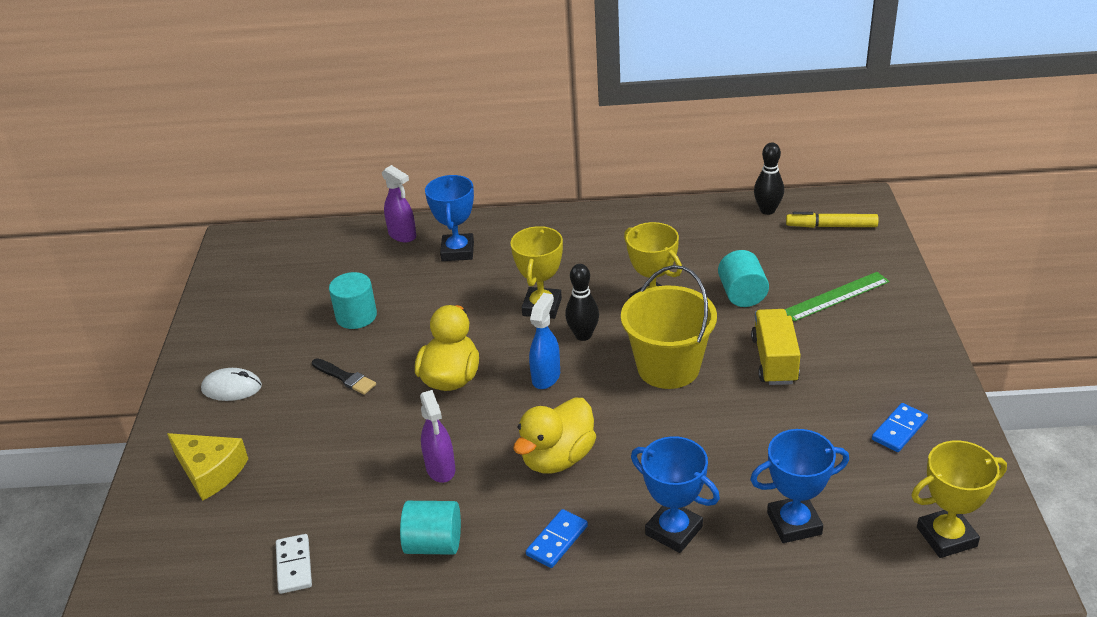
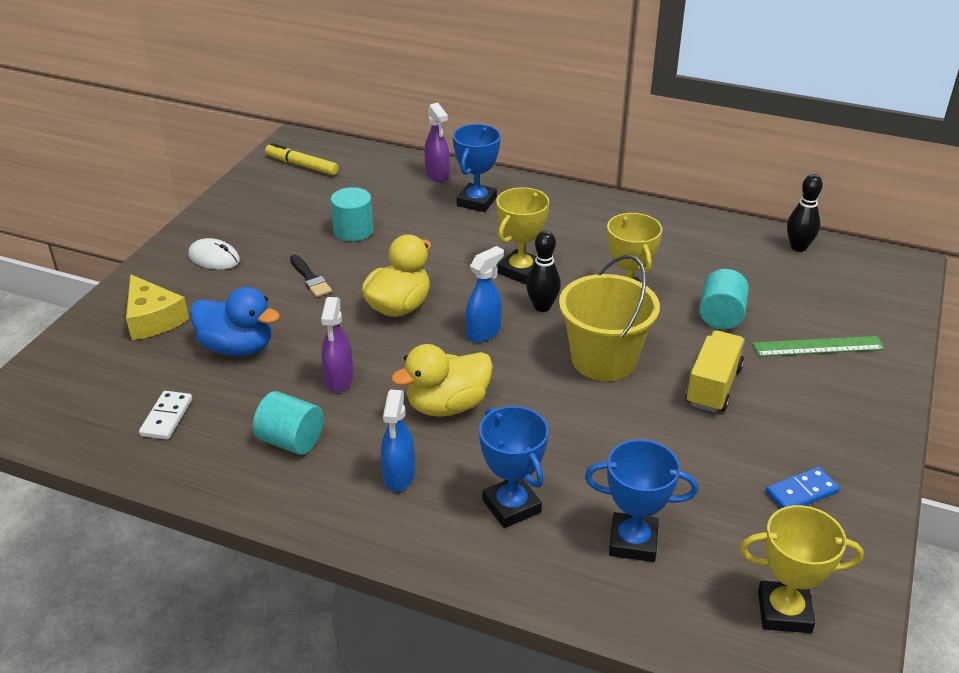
camera: 20 degrees right, 0 degrees up
(318, 471) = (237, 347): none -> blue duck
(557, 540) = (399, 476): blue domino -> blue spray bottle
(831, 226) = (856, 280): yellow marker -> yellow marker (302, 165)

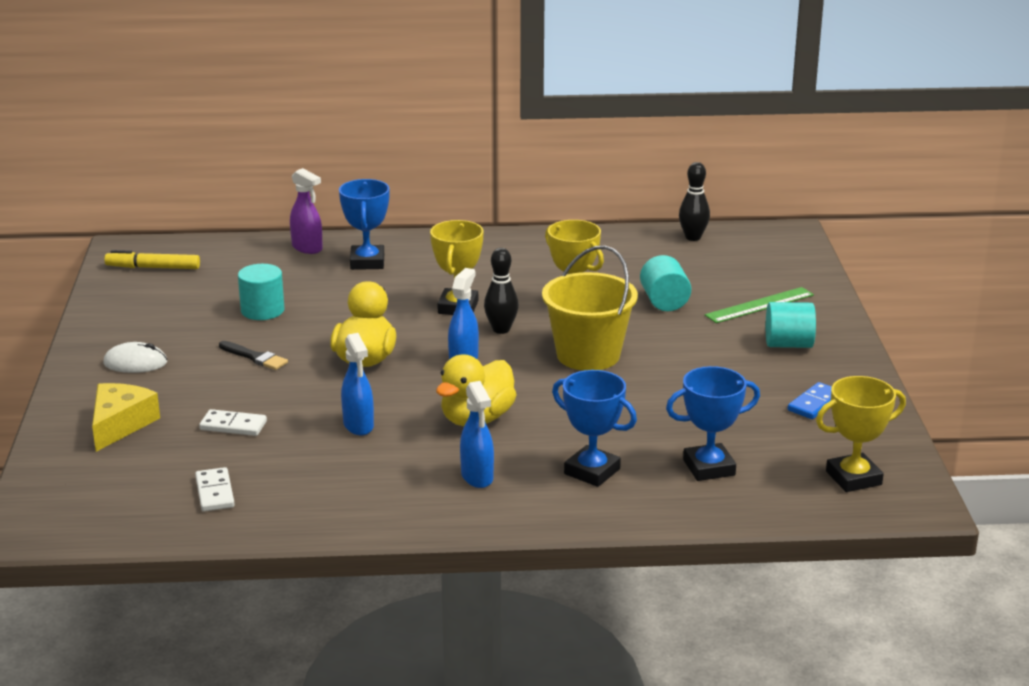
camera: 25 degrees left, 10 degrees down
(153, 319) = (120, 424): yellow cheese -> yellow cheese turned 105 degrees counterclockwise
(237, 347) = (233, 425): blue duck -> white domino
(291, 441) = (355, 479): turquoise cylinder -> turquoise cylinder (788, 344)
(339, 380) = (358, 426): purple spray bottle -> blue spray bottle
(713, 386) = (695, 352): yellow truck -> none

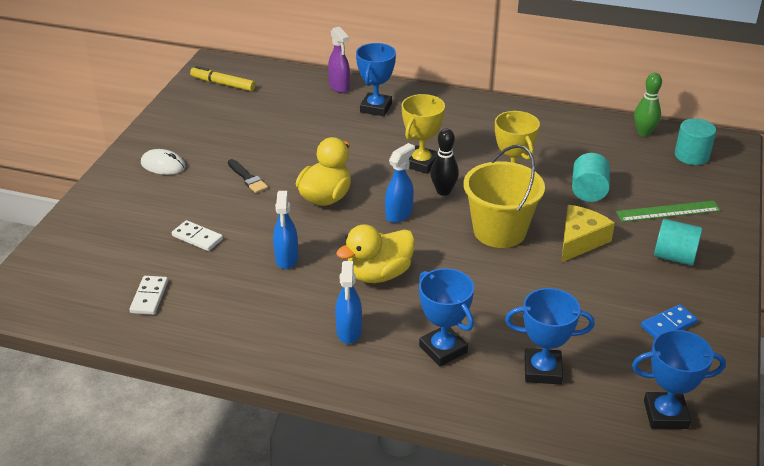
camera: 20 degrees right, 10 degrees up
(120, 424) = (121, 218): yellow cheese -> yellow cheese (580, 240)
(262, 310) = (276, 137): turquoise cylinder -> turquoise cylinder (691, 155)
(693, 237) = (644, 133): black bowling pin -> green bowling pin
(853, 478) = (665, 414): yellow trophy -> blue trophy

